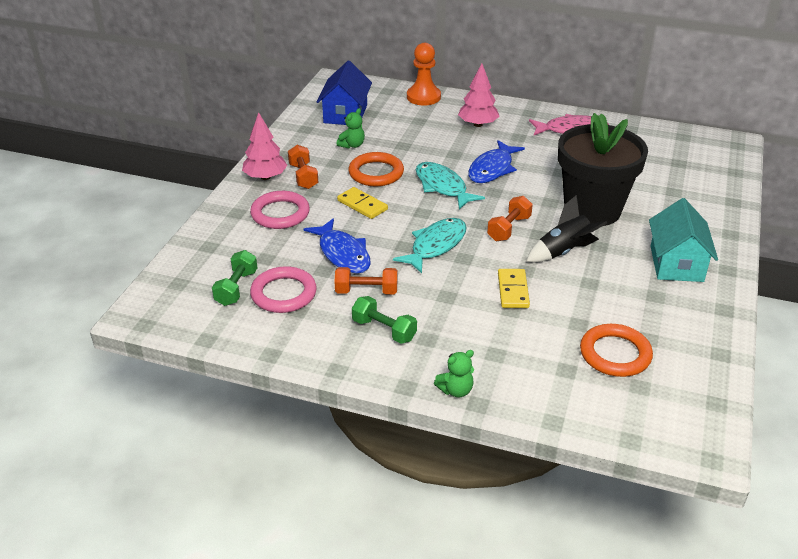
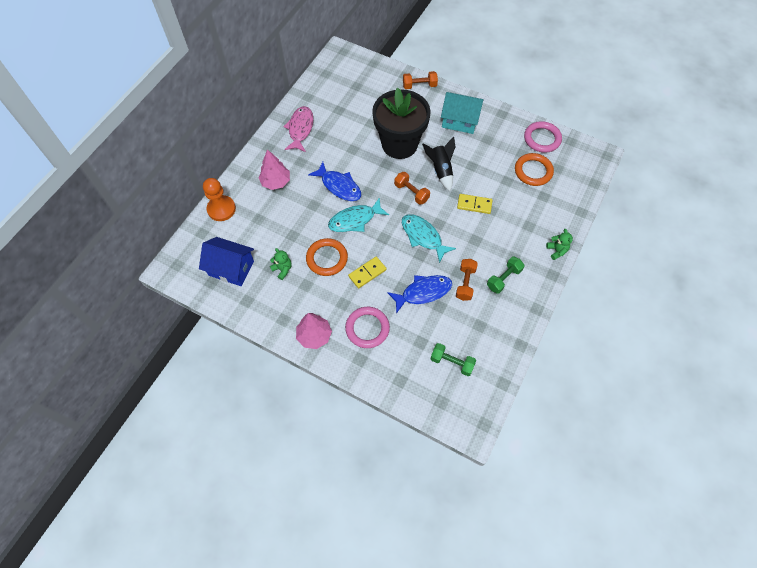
camera: 80 degrees left, 25 degrees up
(283, 293) = (461, 333): pink ring -> pink ring (542, 139)
(303, 176) = (320, 308): orange dumbbell -> orange dumbbell (419, 86)

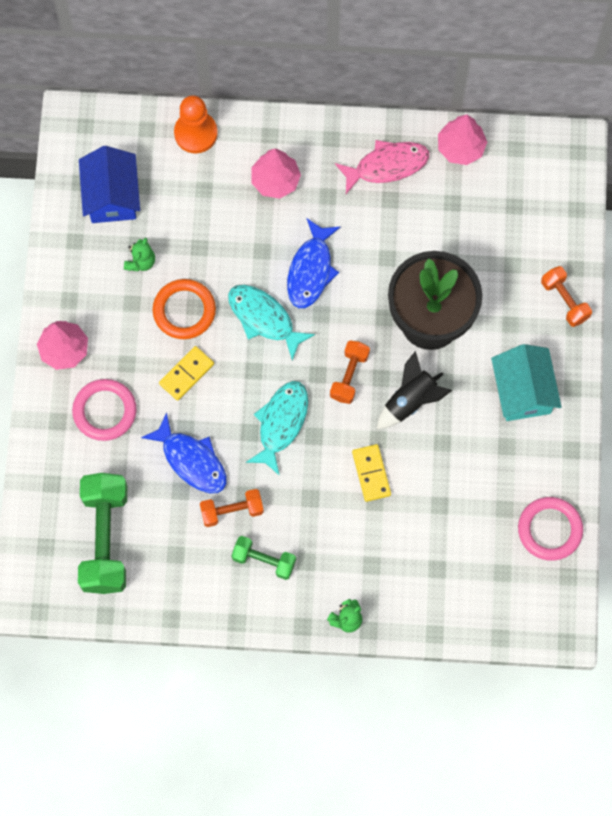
camera: 65 degrees right, 10 degrees up
(310, 95) = (461, 147): none -> pink tree
(367, 273) = (186, 374): yellow domino -> yellow domino turned 75 degrees counterclockwise
(452, 362) = (105, 539): green dumbbell -> green dumbbell, size x1.86
(533, 171) = (477, 537): orange ring -> none

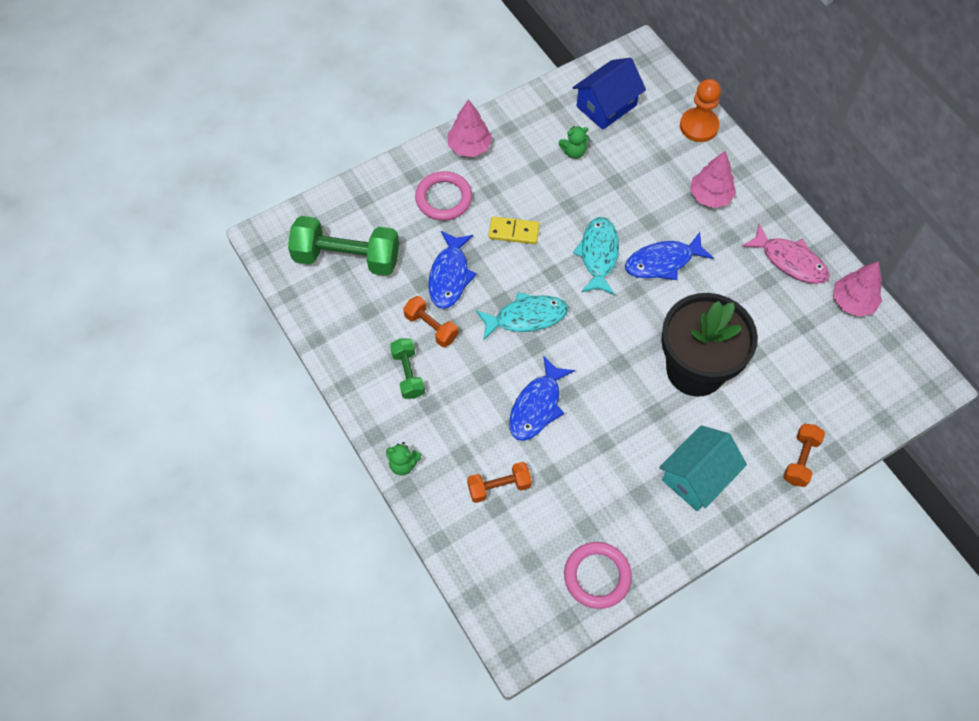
camera: 55 degrees right, 10 degrees down
(105, 539) = (347, 258): green dumbbell -> green dumbbell turned 45 degrees clockwise
(184, 310) = (560, 201): orange ring -> none
(349, 376) = (603, 340): orange dumbbell -> orange dumbbell (499, 487)
(371, 473) = (537, 406): yellow domino -> blue fish
(410, 401) = (619, 397): black rocket -> none

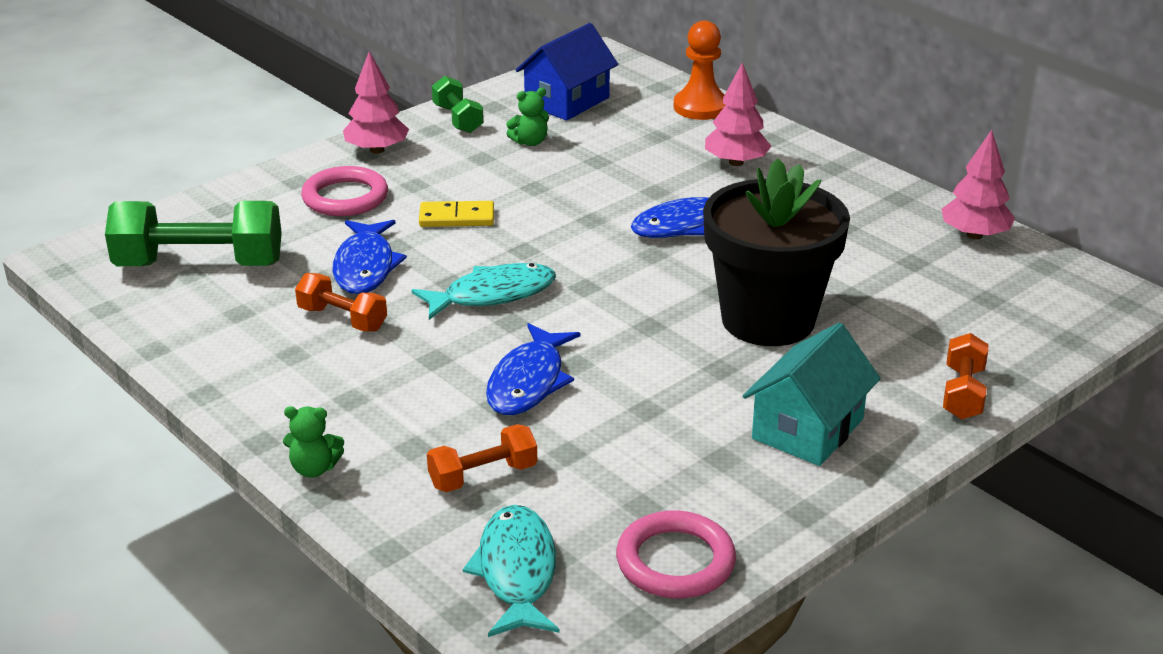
camera: 10 degrees left, 30 degrees down
(408, 374) = (311, 370): green dumbbell -> green dumbbell (457, 119)
(598, 255) = (589, 227): turquoise fish -> turquoise fish (517, 572)
(790, 261) = (870, 207): pink fish -> none

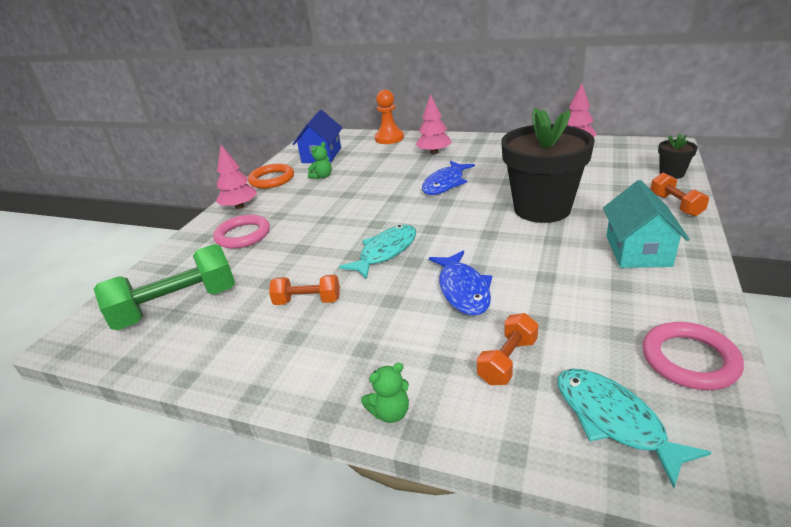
camera: 25 degrees left, 0 degrees up
(365, 267) = (292, 266): blue fish -> none
(456, 218) = (321, 222): yellow domino -> none
(457, 119) = (272, 179): green dumbbell -> orange ring
(1041, 346) = (671, 174): none -> black flower pot

